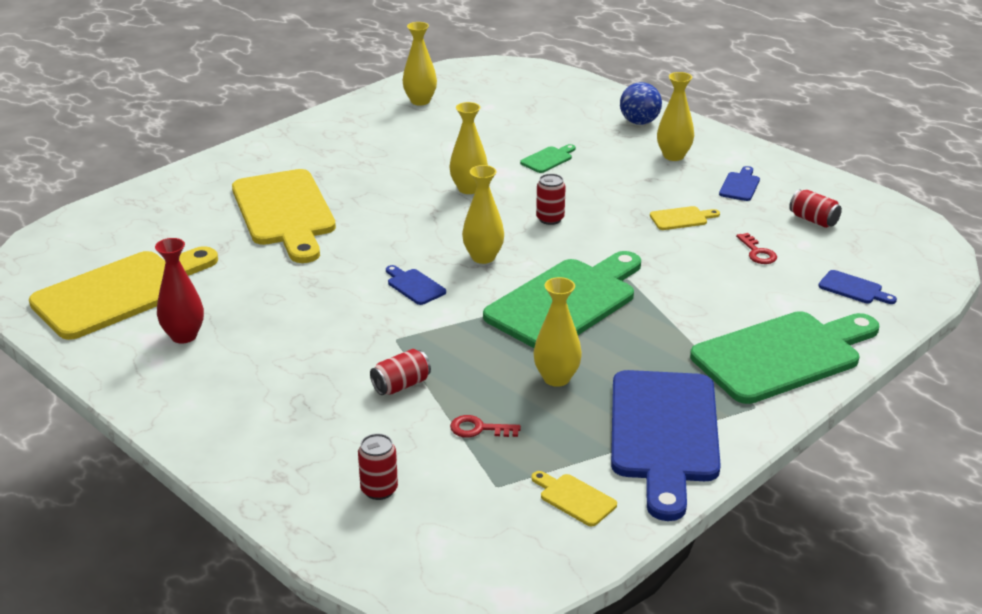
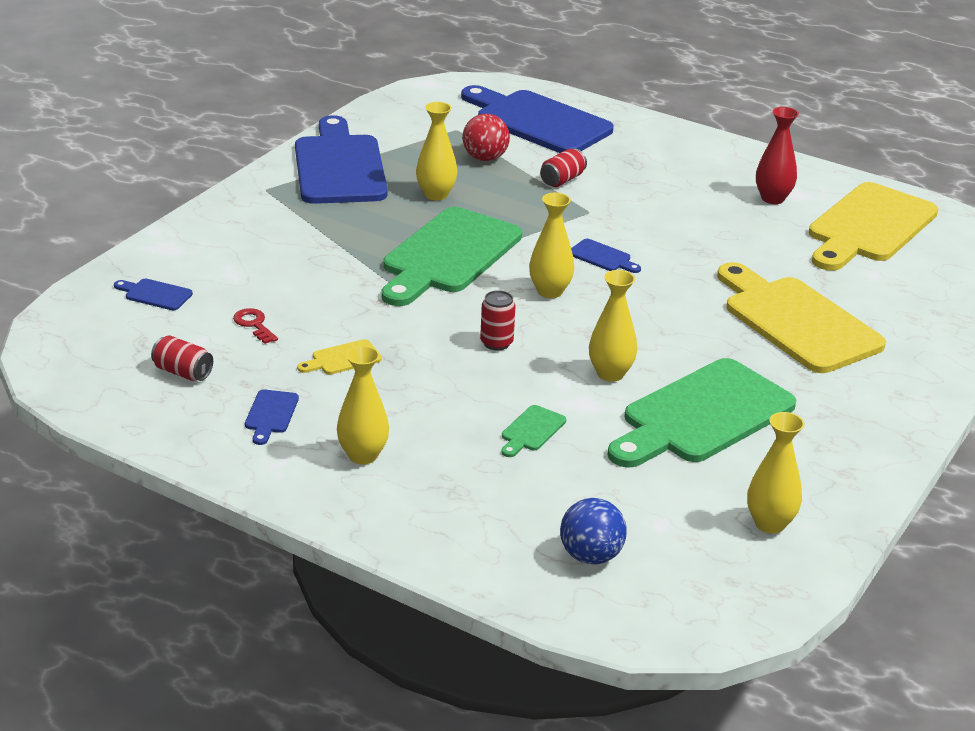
camera: 165 degrees right, 0 degrees up
(379, 490) = (538, 121): red can -> blue cutting board
(478, 429) = (485, 158): red key -> red ball
(574, 498) = (399, 127): yellow cutting board -> none
(639, 122) = (422, 517): blue ball -> blue ball (590, 556)
(783, 356) = (237, 227): green cutting board -> green cutting board (702, 415)

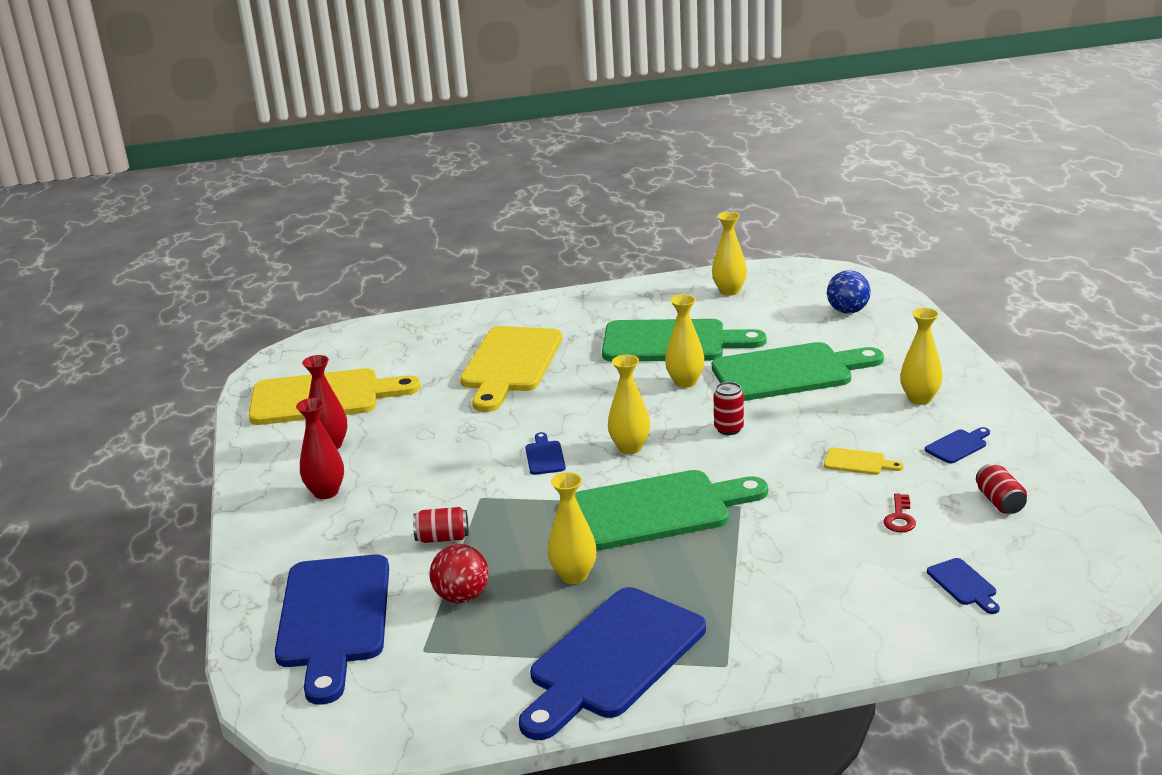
camera: 130 degrees left, 5 degrees down
(531, 431) = (789, 372): green cutting board -> green cutting board, size x2.49
(699, 172) = (326, 492): none -> red vase

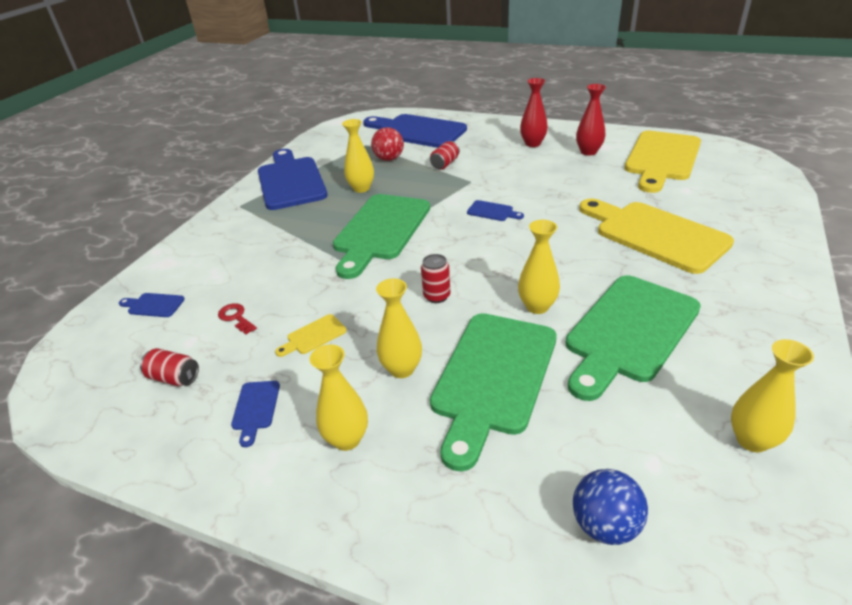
camera: 125 degrees right, 10 degrees up
(630, 447) = (464, 245): yellow vase -> yellow vase (402, 369)

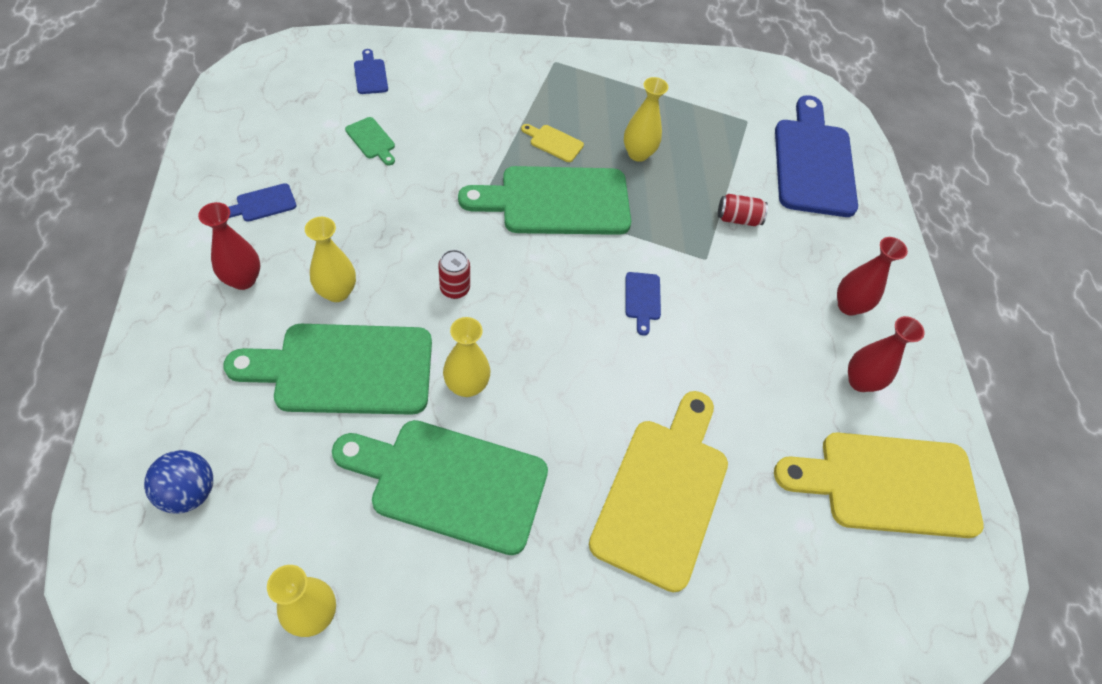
camera: 55 degrees right, 20 degrees up
(174, 378) = (284, 134): red can -> none
(236, 317) = (371, 140): red key -> green cutting board
(291, 181) = (624, 83): blue cutting board -> none
(313, 336) = (363, 208): yellow cutting board -> yellow cutting board (554, 142)
(347, 439) = (243, 279): yellow vase -> red vase
(389, 159) = (721, 157): red ball -> none

